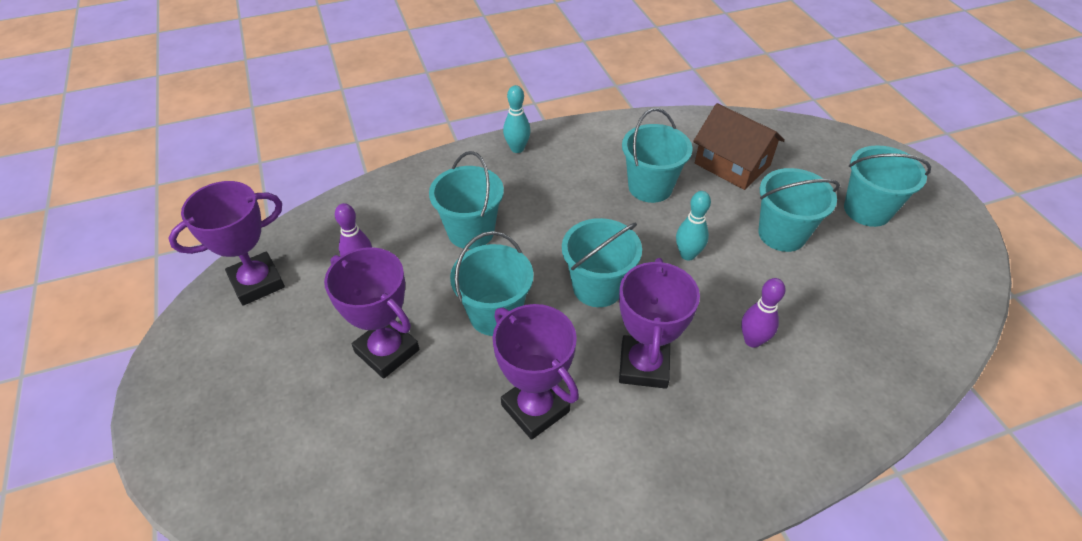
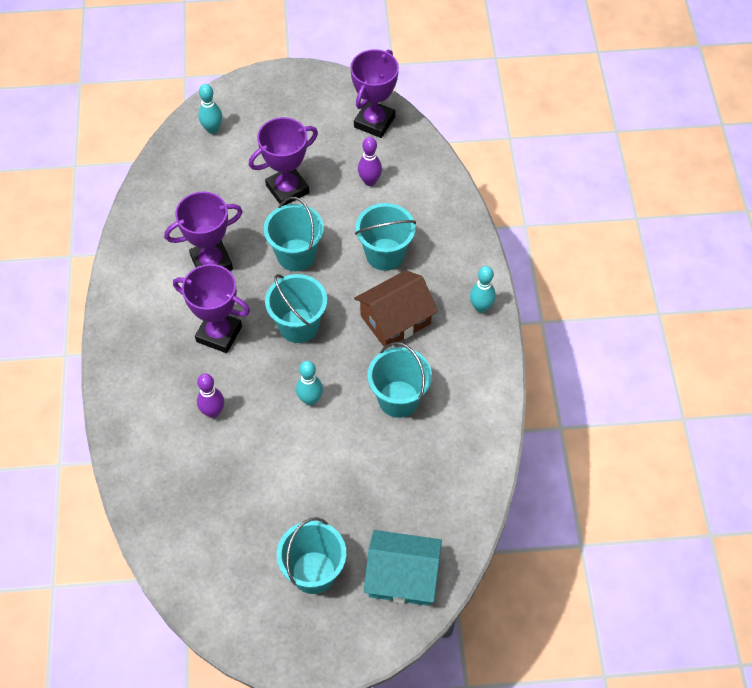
camera: 105 degrees right, 10 degrees up
(257, 282) = (374, 122): purple trophy -> purple trophy turned 45 degrees clockwise
(274, 486) = (212, 129): none -> turquoise bowling pin
(732, 164) = (409, 481): brown house -> brown house (395, 319)
(782, 234) = (308, 483): turquoise bucket -> none
(825, 153) = (402, 576): none -> turquoise house

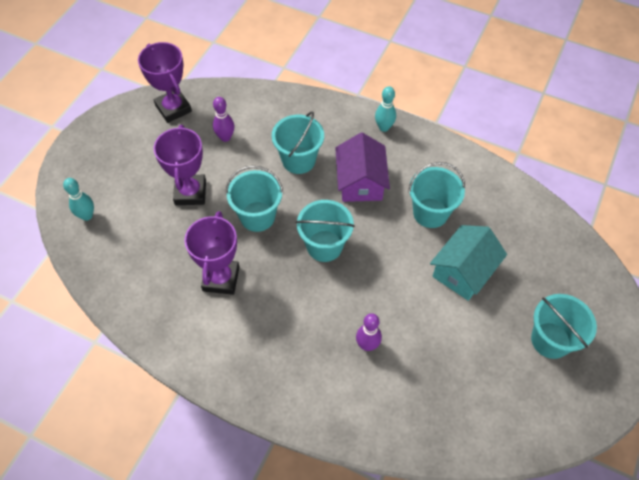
camera: 60 degrees left, 0 degrees up
(219, 334) = (295, 306): purple trophy -> none
(310, 399) = (397, 270): turquoise bowling pin -> none
(395, 319) = (360, 182): brown house -> purple house
(402, 576) = (580, 283): turquoise house -> turquoise house (463, 271)

